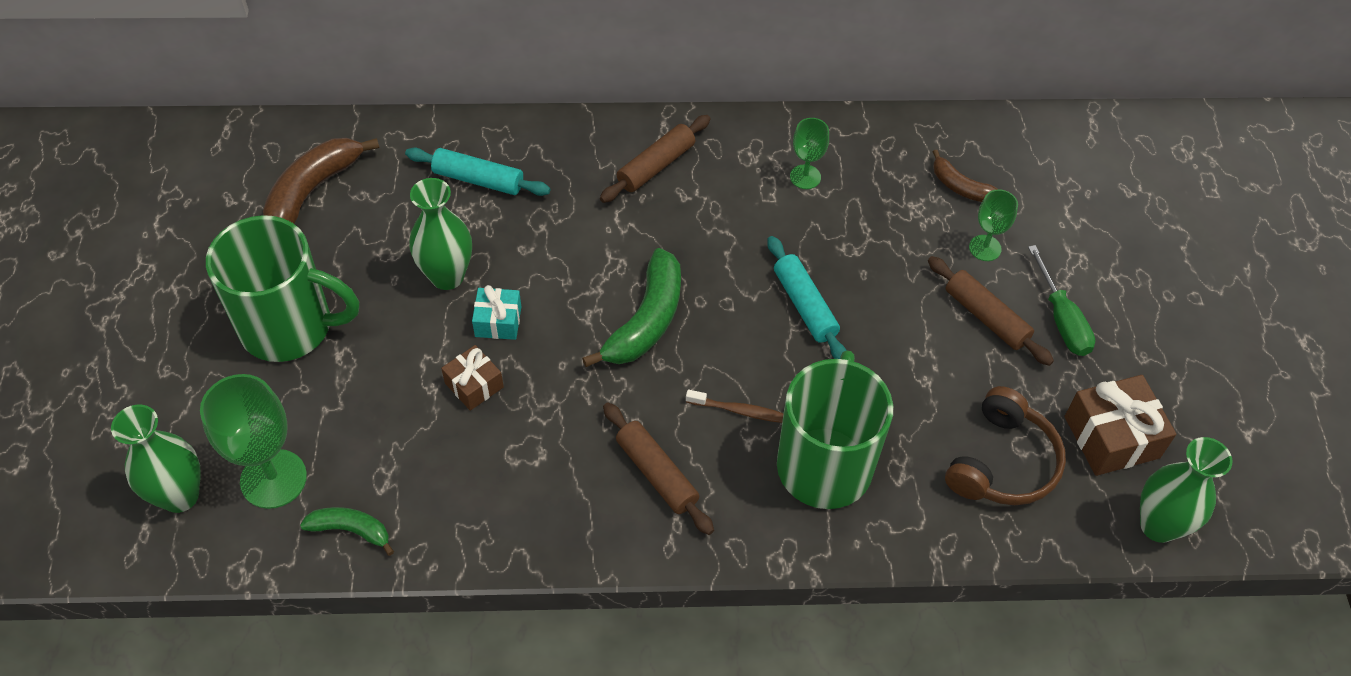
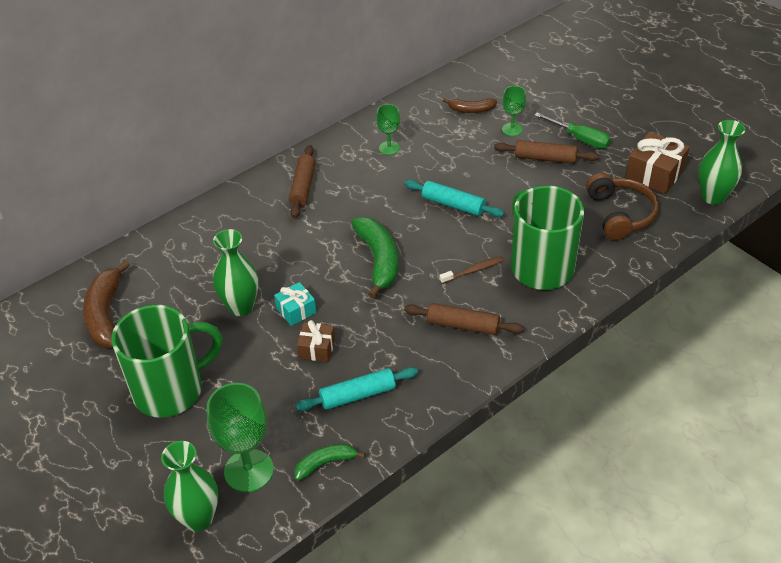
camera: 35 degrees left, 10 degrees down
(478, 180) = (206, 250): turquoise rolling pin -> turquoise rolling pin (358, 395)

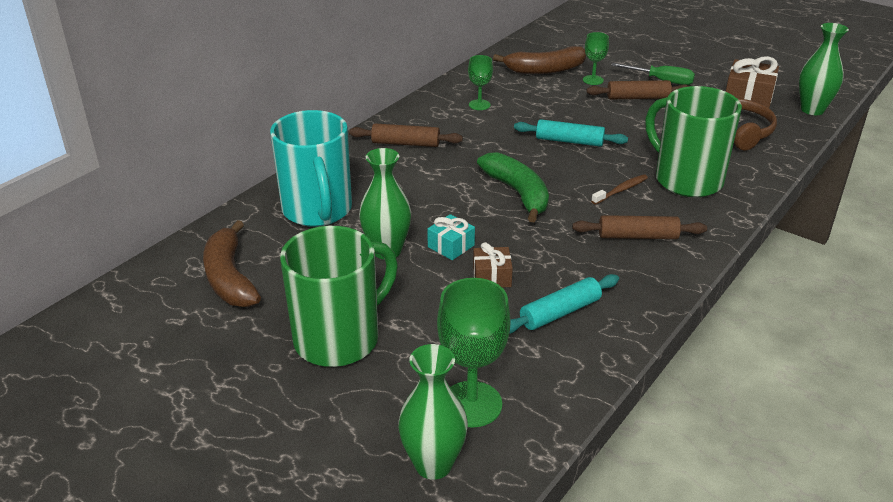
camera: 15 degrees left, 10 degrees down
(199, 254) = (317, 210): none -> turquoise mug
(303, 187) = (405, 143): brown rolling pin -> brown rolling pin turned 75 degrees counterclockwise
(325, 463) = (558, 383): green banana -> none
(471, 110) = (545, 70): brown banana -> brown banana, size x1.76

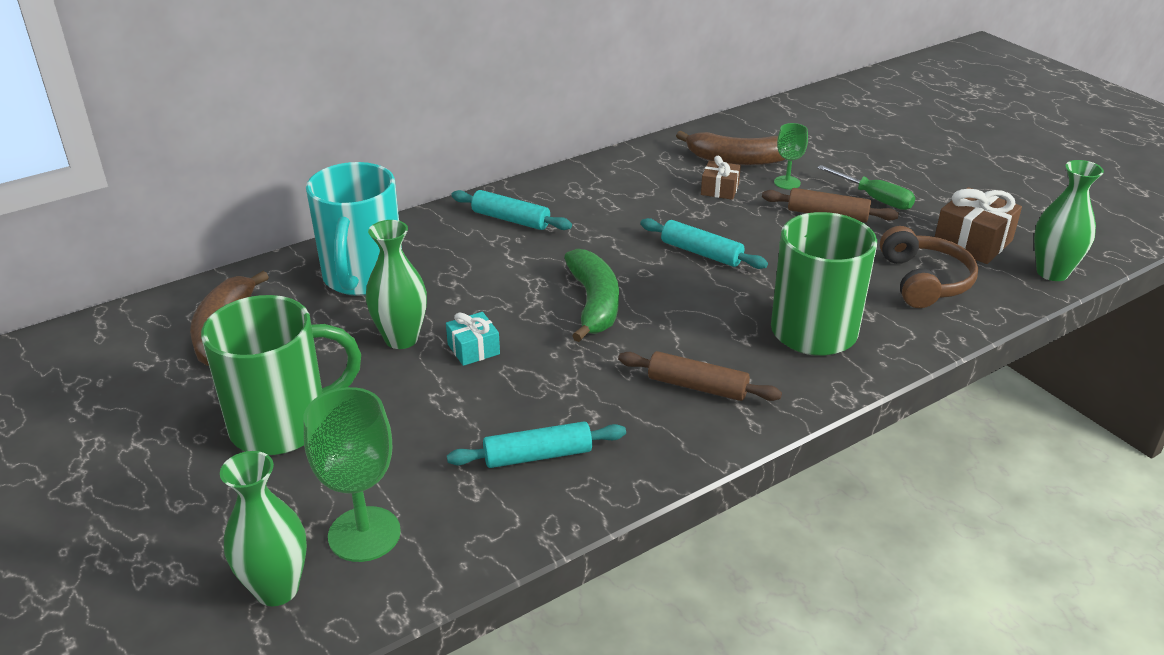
camera: 20 degrees right, 0 degrees up
(405, 143) = (511, 219): brown rolling pin -> turquoise rolling pin
(479, 105) = (627, 189): green goblet -> none
(492, 277) = (492, 395): brown gift -> brown gift (719, 189)
(621, 190) = (719, 326): brown toothbrush -> none

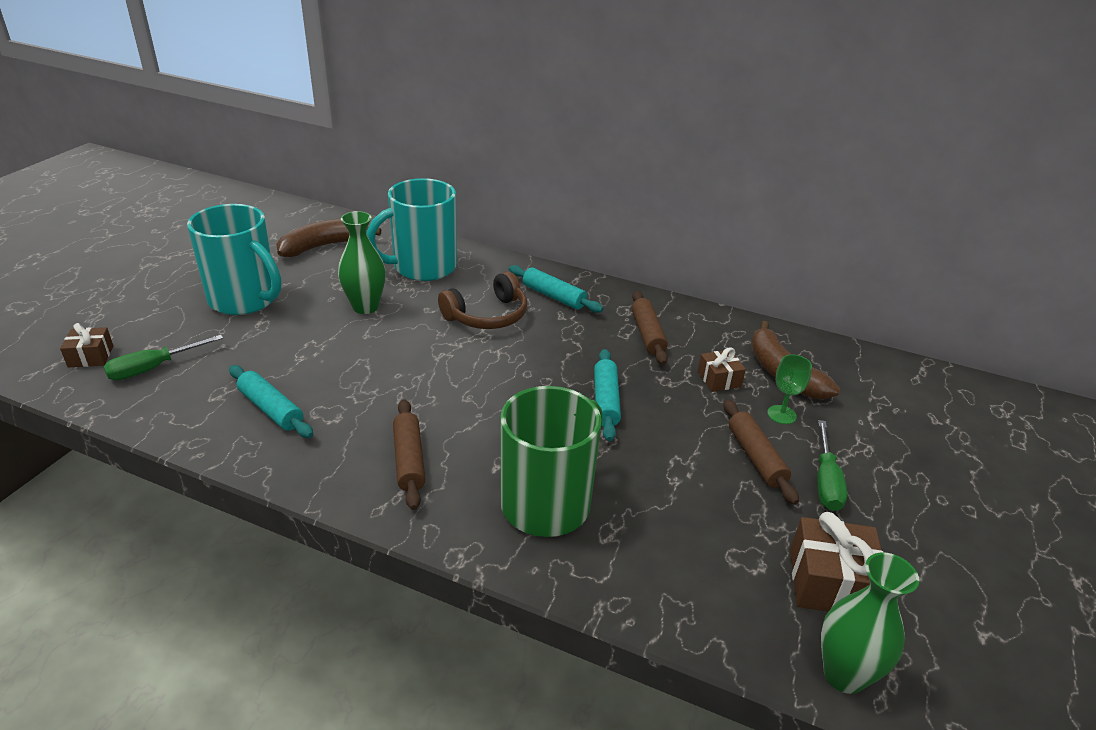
camera: 55 degrees right, 0 degrees up
(277, 589) = (91, 356): green vase -> brown gift
(283, 425) = (245, 300): green mug -> turquoise mug
(364, 534) = (153, 368): green goblet -> green screwdriver
(473, 349) = (376, 338): turquoise gift -> none
(511, 219) = (554, 296): turquoise rolling pin -> turquoise rolling pin turned 45 degrees counterclockwise
(593, 304) = (478, 371): green banana -> none
(624, 196) = (647, 334): none -> brown rolling pin
(924, 281) = (709, 562): brown headphones -> brown headphones (487, 316)

